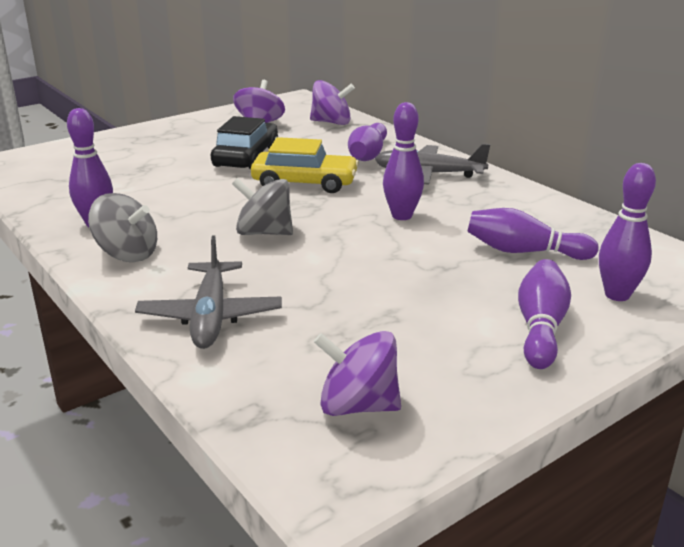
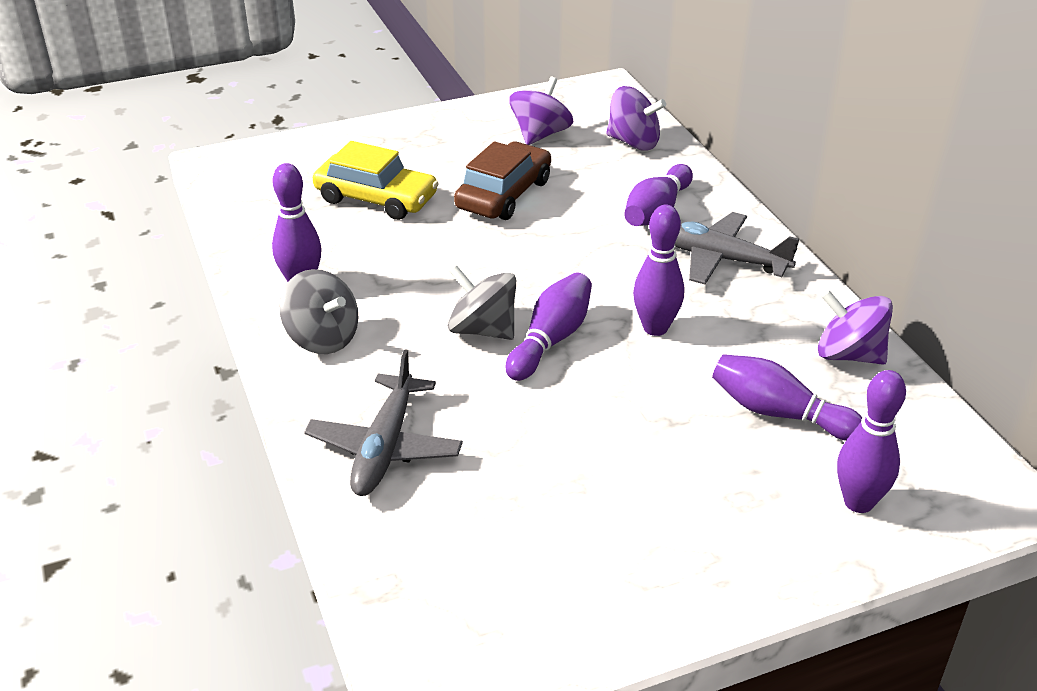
camera: 15 degrees right, 10 degrees up
(246, 157) = (504, 194): black car -> brown car
(305, 183) = (559, 252): yellow car -> yellow car (376, 198)
(358, 405) = (496, 599): purple spinning top -> purple spinning top (849, 355)
(540, 327) = (741, 534): purple bowling pin -> purple bowling pin (551, 340)

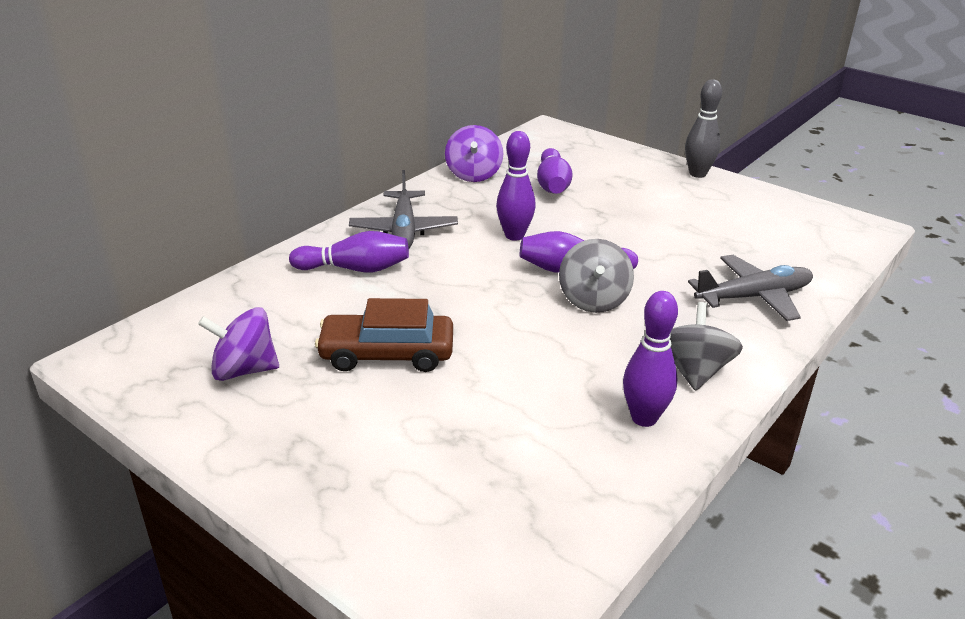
camera: 120 degrees left, 5 degrees down
(376, 198) = (461, 435): yellow car -> none
(633, 142) = (231, 309): purple spinning top -> none
(734, 594) = (697, 174): none -> grey bowling pin
(858, 502) = (596, 157): purple bowling pin -> none

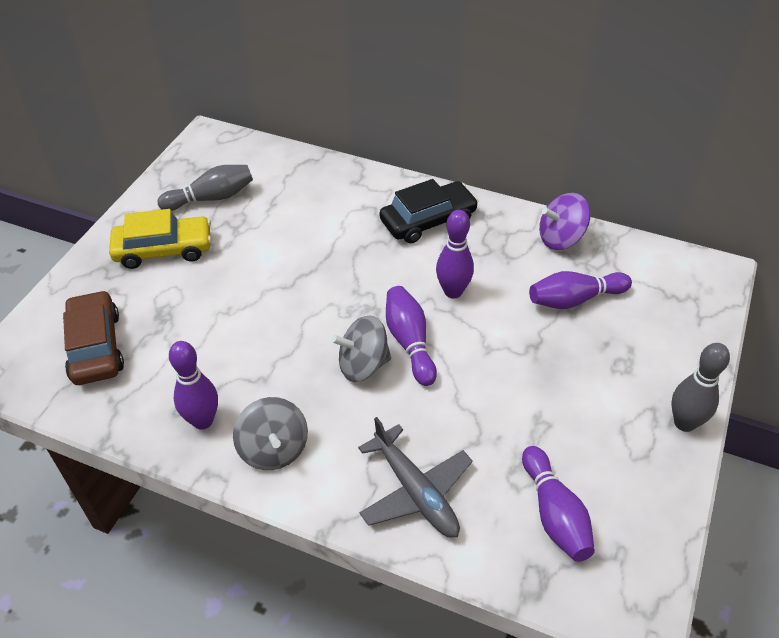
camera: 75 degrees right, 15 degrees up
(244, 370) = (211, 198): purple spinning top -> grey bowling pin
(322, 424) = (164, 250): none -> yellow car
(355, 269) = (354, 211): purple bowling pin -> purple bowling pin (554, 514)
(387, 353) = (247, 258): brown car -> brown car (96, 347)
(404, 230) = (428, 221): grey plane -> black car
(694, 371) = (274, 449): grey spinning top -> grey spinning top turned 75 degrees clockwise

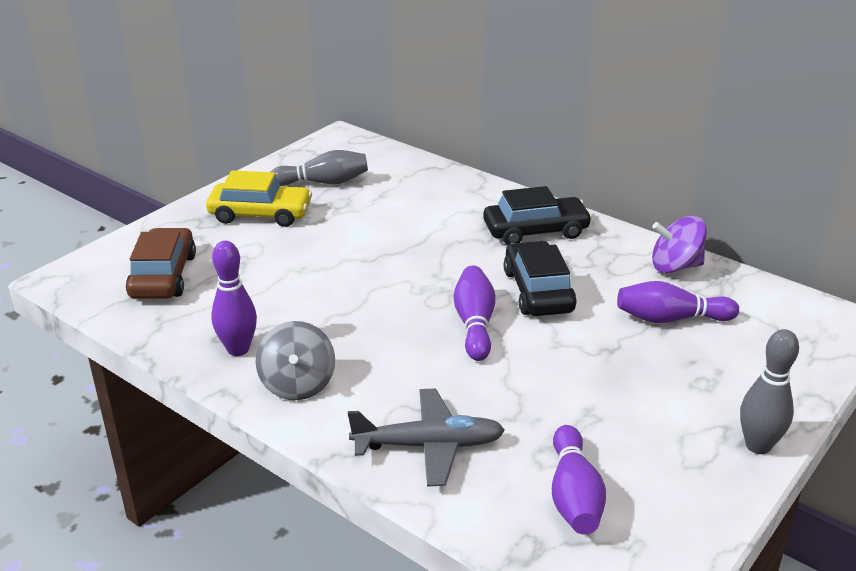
camera: 15 degrees right, 15 degrees down
(363, 365) = (418, 334): grey spinning top -> none
(415, 491) = (428, 446): grey plane -> grey plane turned 75 degrees counterclockwise
(453, 291) = (538, 291): purple bowling pin -> black car

